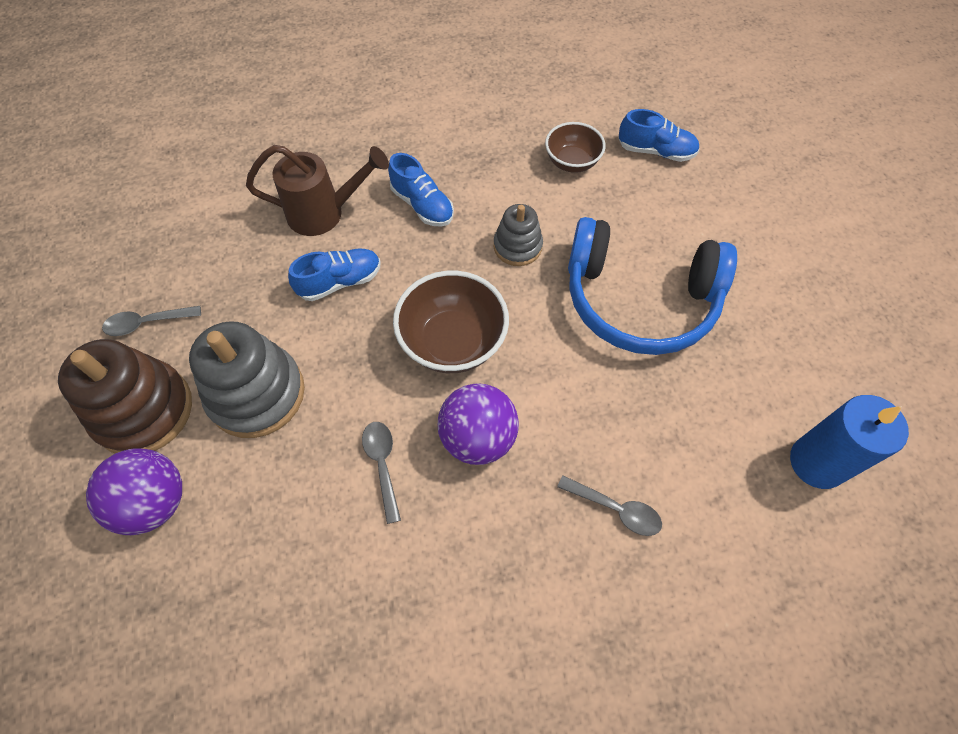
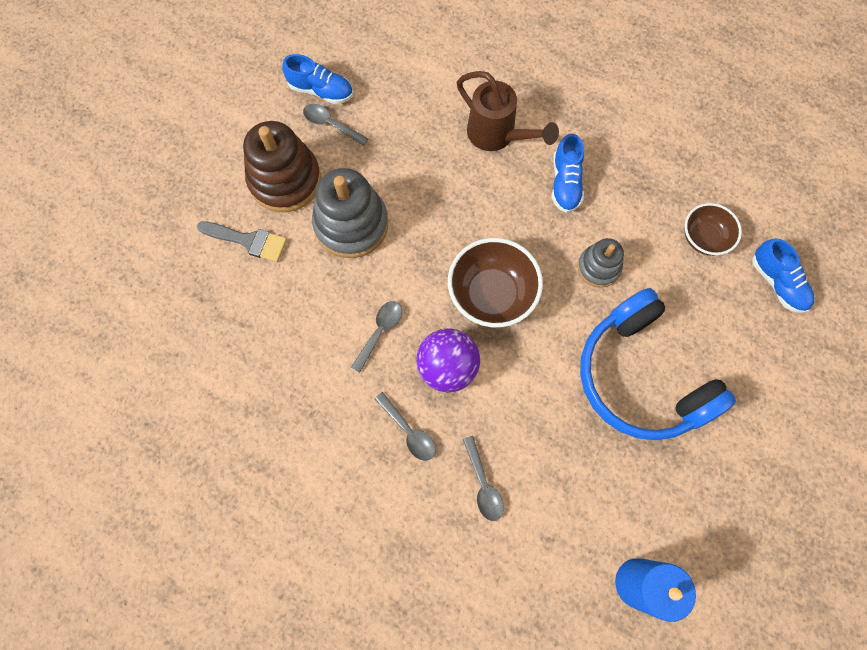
camera: 45 degrees right, 10 degrees up
(154, 502) = (248, 241): purple ball -> grey brush
(340, 282) = (462, 193): blue shoe -> blue shoe (321, 90)
(502, 529) = (409, 431): none -> grey spoon

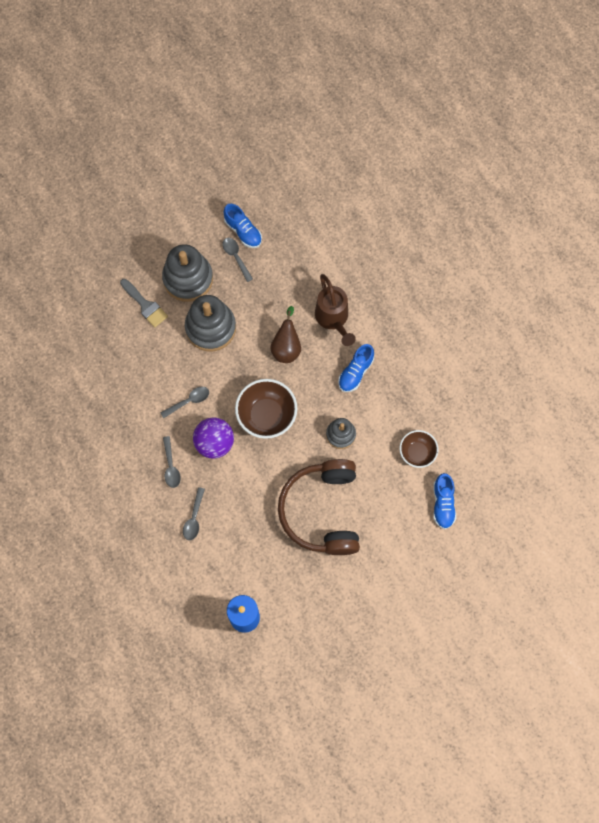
camera: 30 degrees right, 0 degrees up
(285, 180) = (188, 278): brown stacking toy -> grey stacking toy
(462, 198) = (286, 347): none -> brown pear
(641, 376) = (322, 511): blue headphones -> brown headphones

